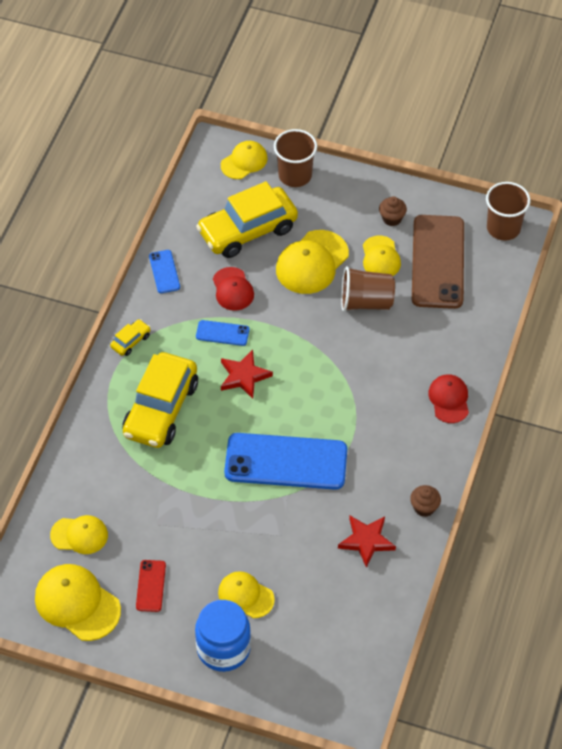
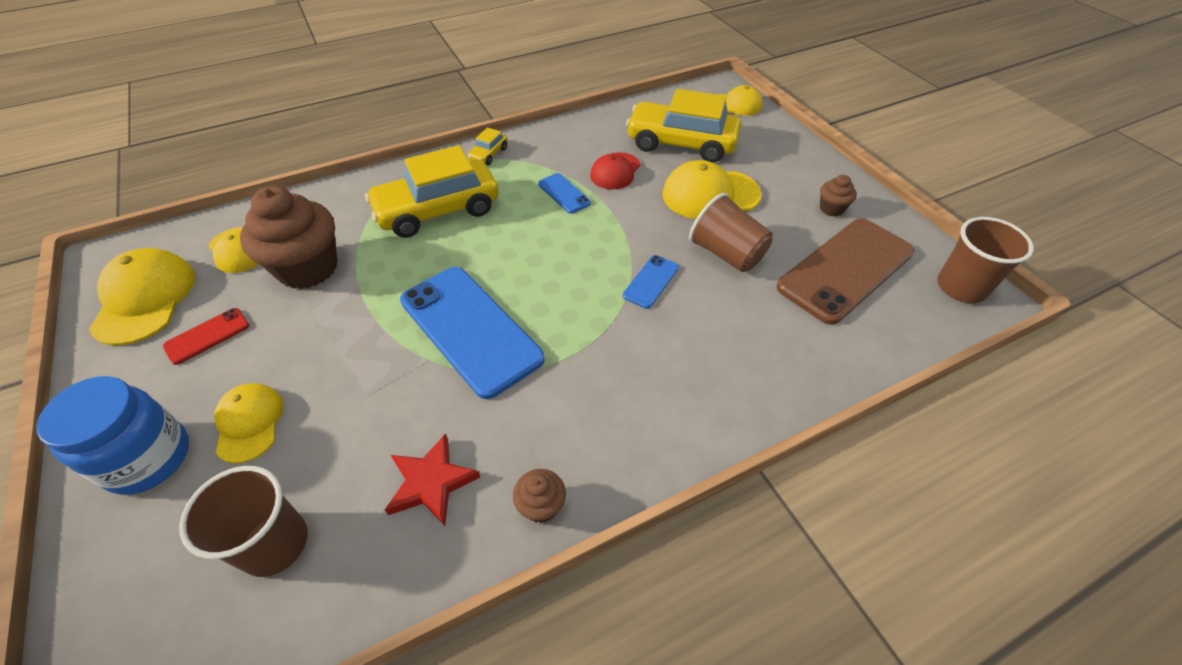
camera: 45 degrees right, 5 degrees down
(131, 341) = (488, 154): yellow car -> yellow car turned 120 degrees clockwise
(141, 508) = (308, 268): none -> brown cupcake
(164, 272) = (578, 130): blue phone -> blue phone (651, 281)
(244, 376) = (536, 234): red star -> none
(295, 175) = (770, 133): brown cup -> brown cup (275, 544)
(380, 257) = (784, 230): yellow cap -> none
(449, 399) = (714, 406): red cap -> none

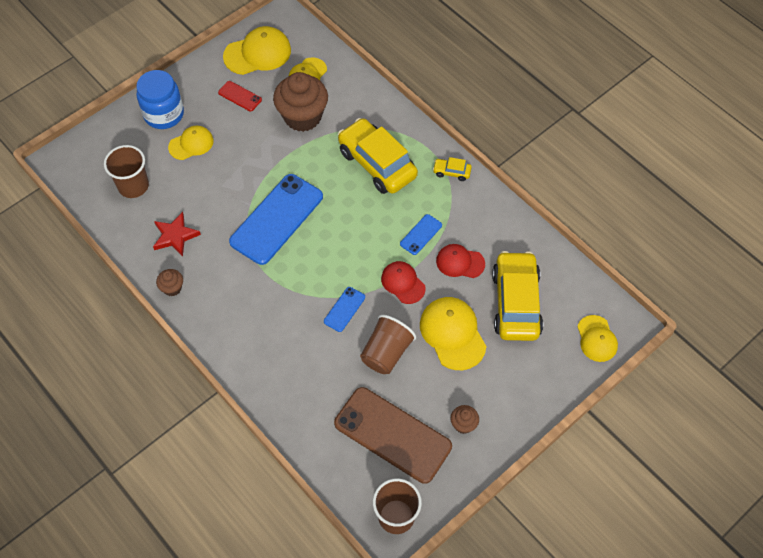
camera: 75 degrees right, 10 degrees up
(628, 221) = (403, 283): none -> red cap
(651, 281) = (344, 309): blue phone -> blue phone turned 75 degrees counterclockwise

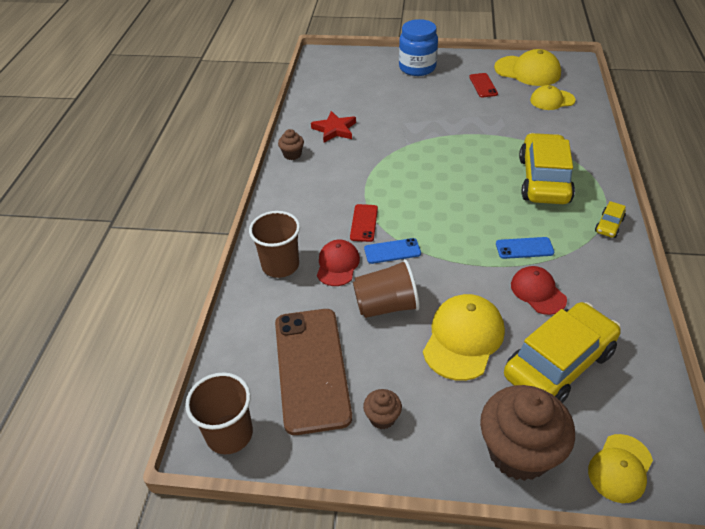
camera: 50 degrees right, 15 degrees down
(133, 186) = (346, 90): brown cup -> brown cup (280, 265)
(191, 144) = (414, 91): yellow cap -> none
(276, 219) = (416, 163): blue phone -> none
(300, 303) = (364, 223): none -> red phone
(302, 117) = (516, 120): brown cupcake -> brown cupcake (519, 452)
(403, 283) = (465, 269): red cap -> red cap (337, 264)
(451, 172) = (609, 225): yellow car -> yellow car turned 120 degrees counterclockwise

